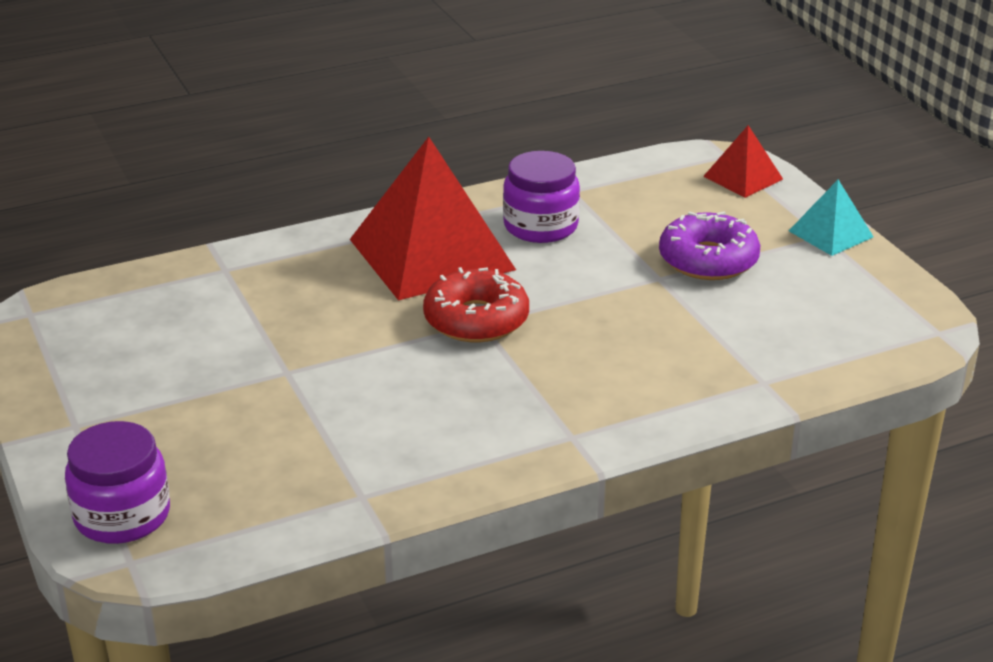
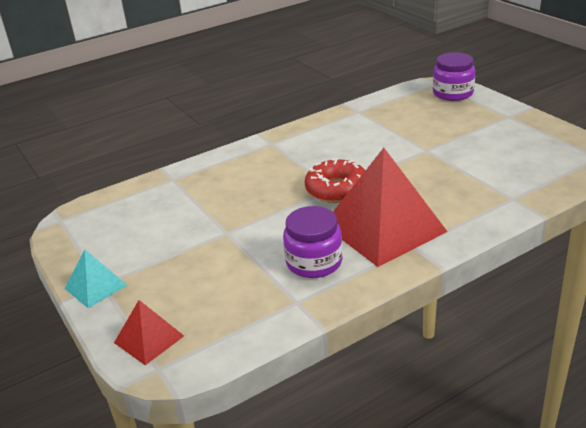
camera: 175 degrees right, 0 degrees up
(708, 260) = (191, 250): purple donut -> none

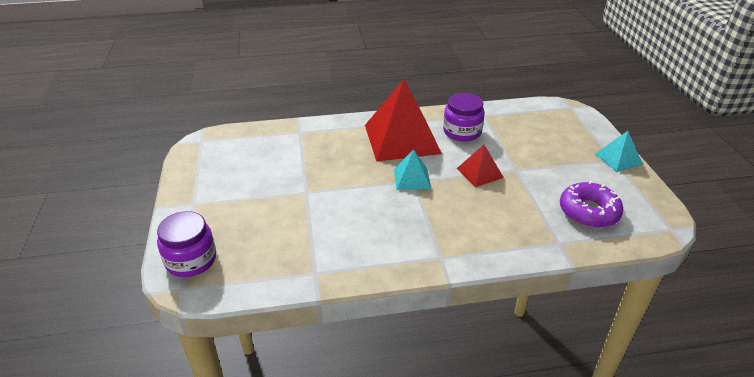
camera: 160 degrees left, 5 degrees up
(142, 212) = (588, 212): none -> purple donut
(149, 339) = (576, 120): red pyramid -> red pyramid (480, 173)
(337, 189) = (412, 178): red donut -> turquoise pyramid

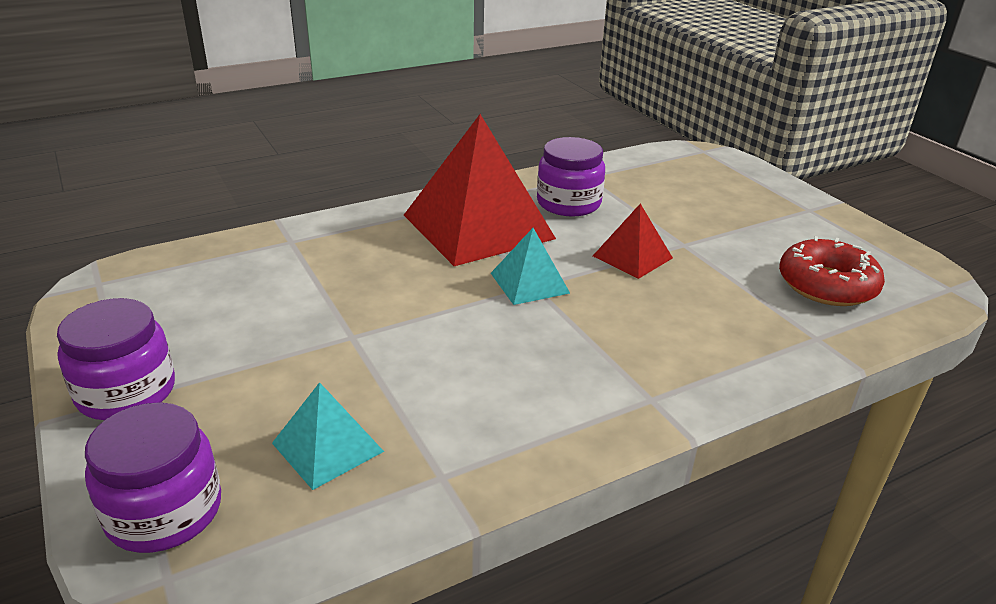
camera: 20 degrees left, 5 degrees down
(194, 200) = (126, 392): none -> purple jar
(588, 212) = (826, 285): purple donut -> red donut
(618, 159) = (814, 207): turquoise pyramid -> turquoise pyramid (327, 447)

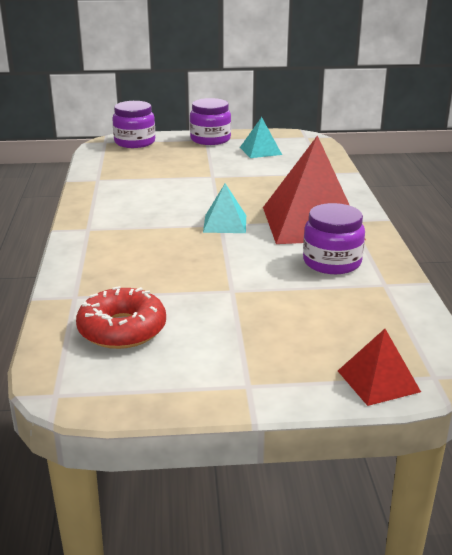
camera: 115 degrees right, 5 degrees down
(327, 447) = (138, 164): turquoise pyramid -> turquoise pyramid (260, 151)
(632, 257) = (229, 264): red pyramid -> red pyramid (378, 381)

